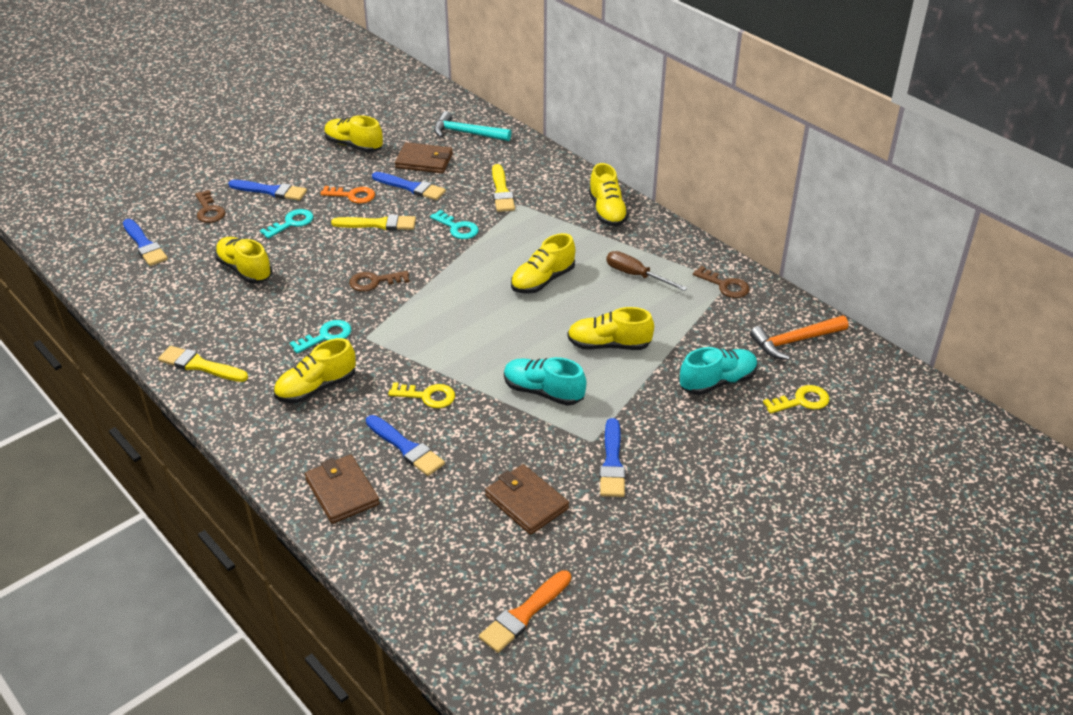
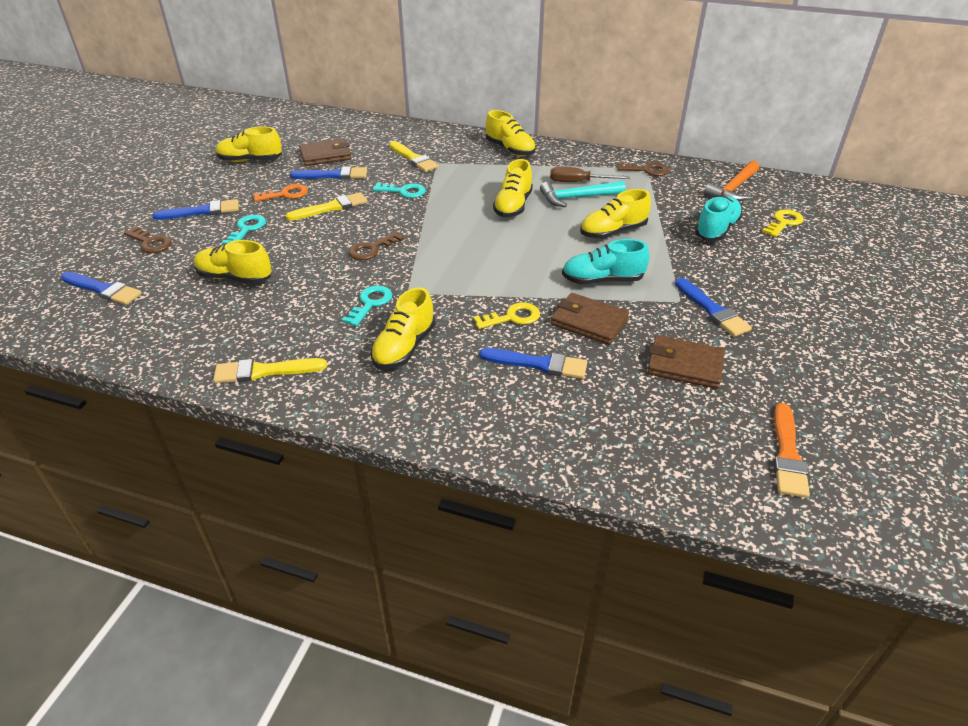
camera: 30 degrees left, 0 degrees up
(342, 492) = (521, 424): brown wallet -> brown wallet (589, 322)
(467, 133) = (342, 129): turquoise hammer -> turquoise hammer (577, 197)

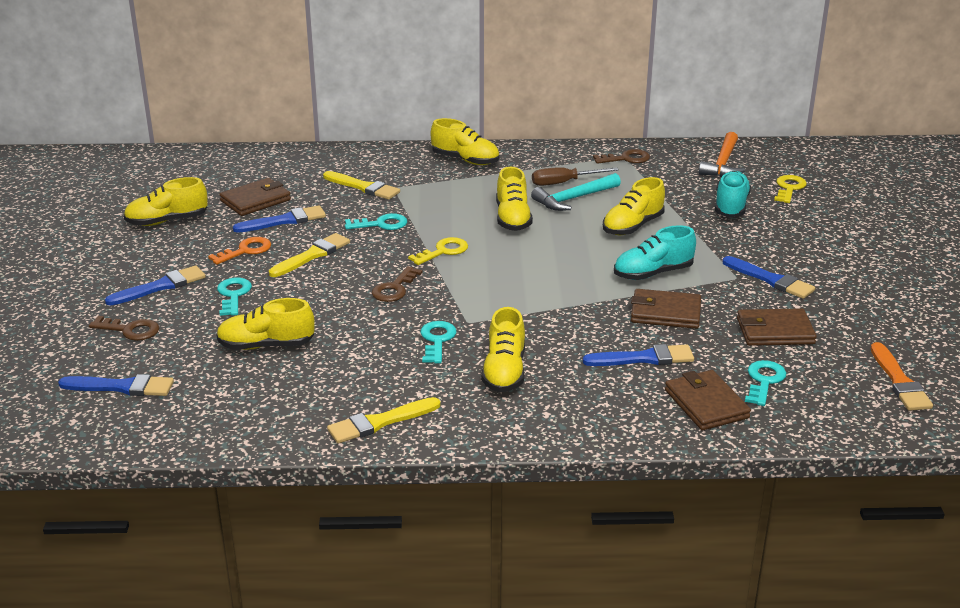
camera: 20 degrees left, 10 degrees down
(512, 317) = (590, 324): yellow key -> yellow key (443, 251)
(567, 428) = (706, 404): none -> brown wallet
(641, 417) = (764, 381): none -> turquoise key

